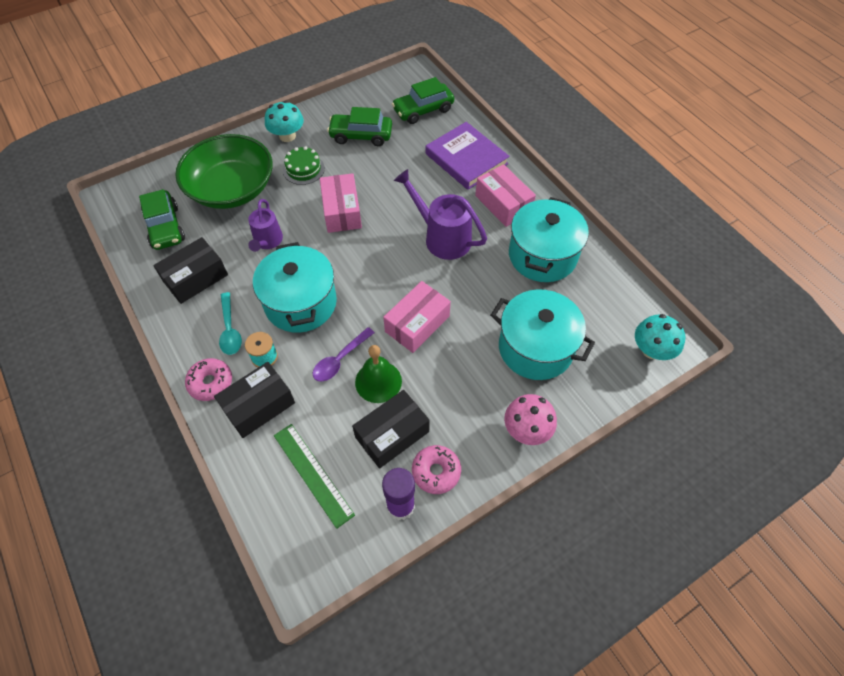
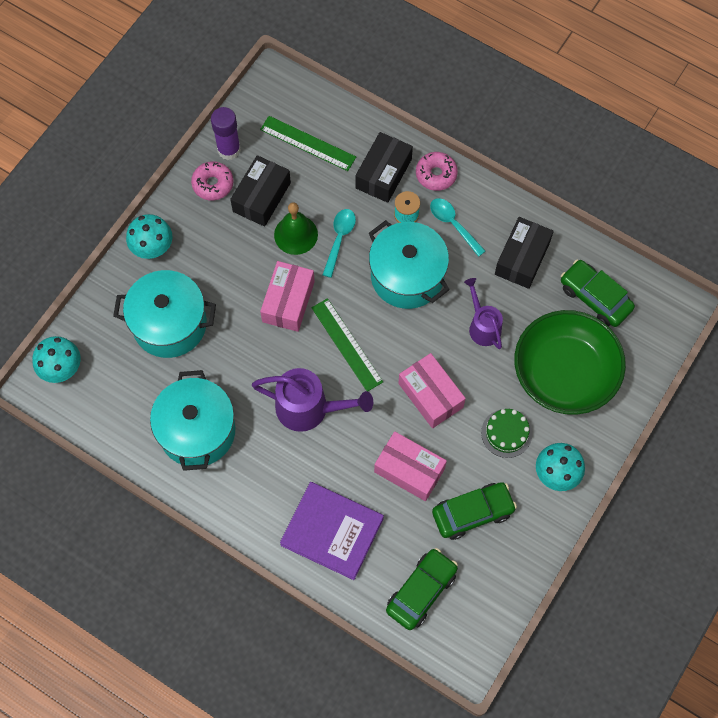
camera: 155 degrees right, 10 degrees up
(340, 360) = (339, 239): purple spoon -> turquoise spoon
(386, 270) = (346, 344): none -> green ruler
(503, 204) = (263, 482): pink box -> pink box (409, 470)
(526, 429) = (152, 247): pink mushroom -> turquoise mushroom

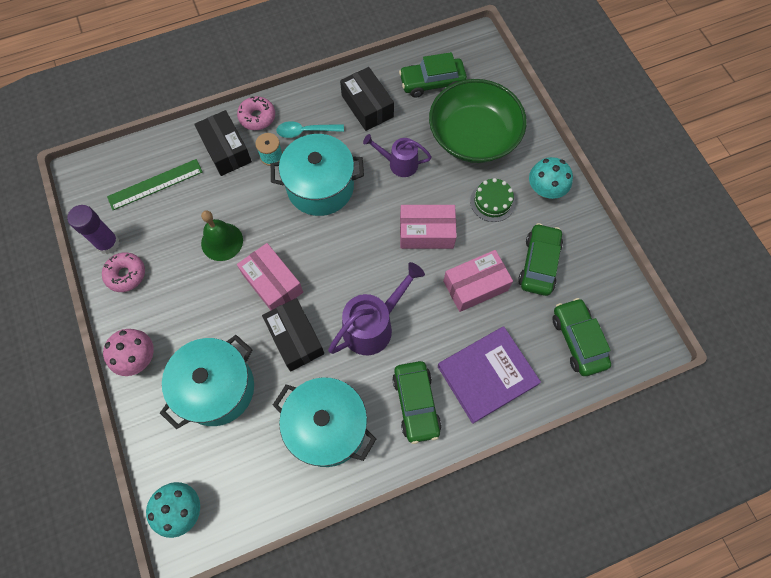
camera: 55 degrees left, 0 degrees up
(152, 247) = (138, 358): turquoise mushroom -> pink mushroom
(261, 197) = (169, 246): black box -> black box (295, 338)
(265, 488) = (416, 403): none -> green car
(339, 239) = (252, 213): turquoise spoon -> none
(346, 344) = (341, 264): green ruler -> none

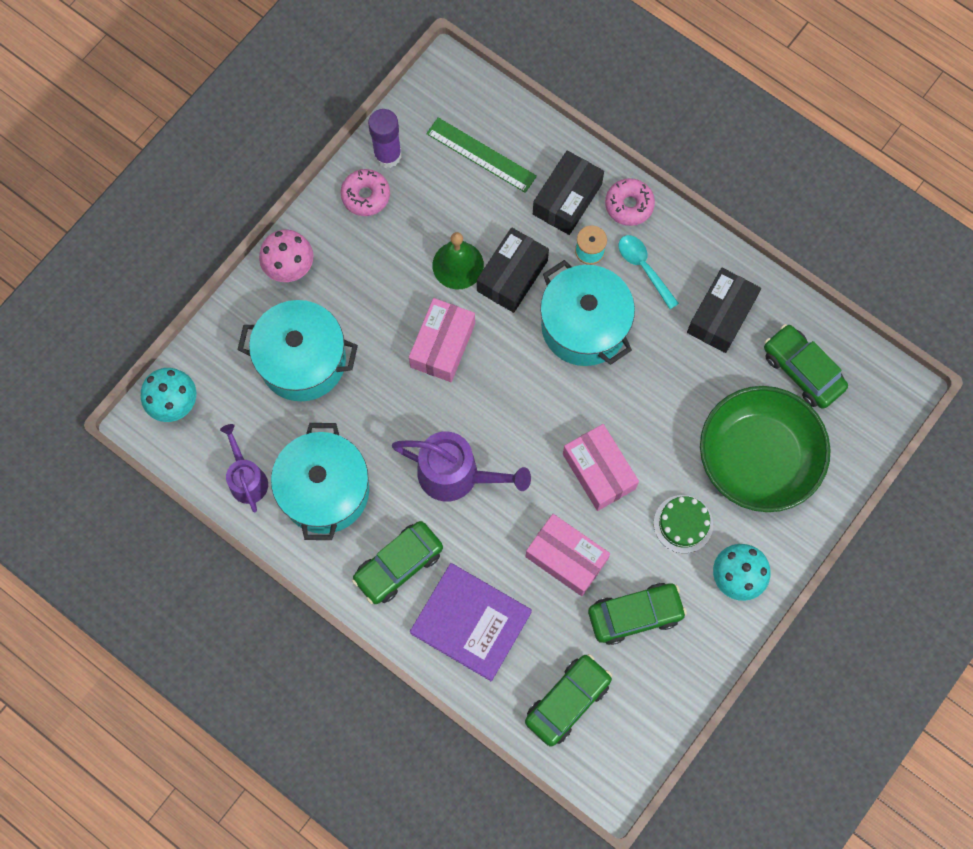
camera: 60 degrees right, 5 degrees up
(295, 338) = (397, 404): black box -> black box (512, 276)
(399, 163) = (667, 393): purple watering can -> purple watering can (247, 478)

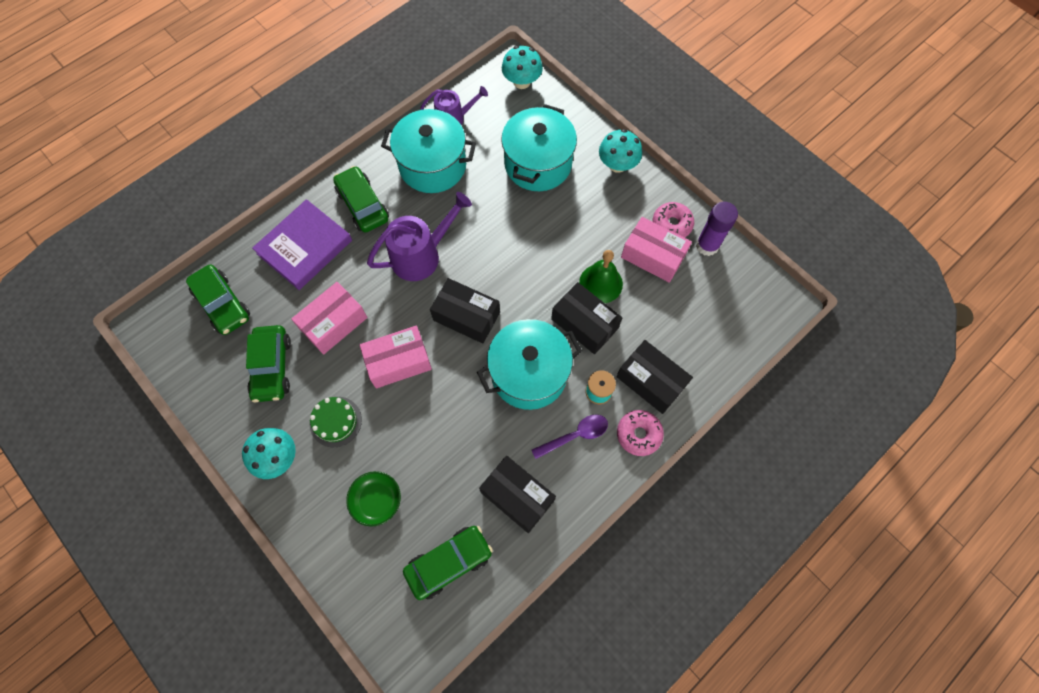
camera: 100 degrees right, 5 degrees down
(289, 266) = (617, 164): pink mushroom -> turquoise mushroom
(442, 345) = (532, 261): pink box -> pink box (653, 256)
(457, 475) = (422, 255): purple watering can -> purple watering can turned 150 degrees counterclockwise
(481, 155) = (701, 317): green ruler -> none
(528, 407) = (466, 316): none -> black box
(644, 268) = (575, 435): turquoise spoon -> purple spoon
(758, 457) = (376, 500): green bowl -> green bowl, size x0.45

